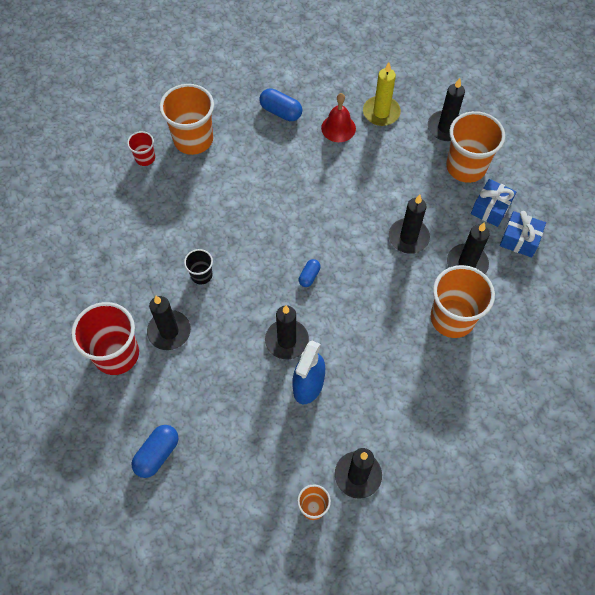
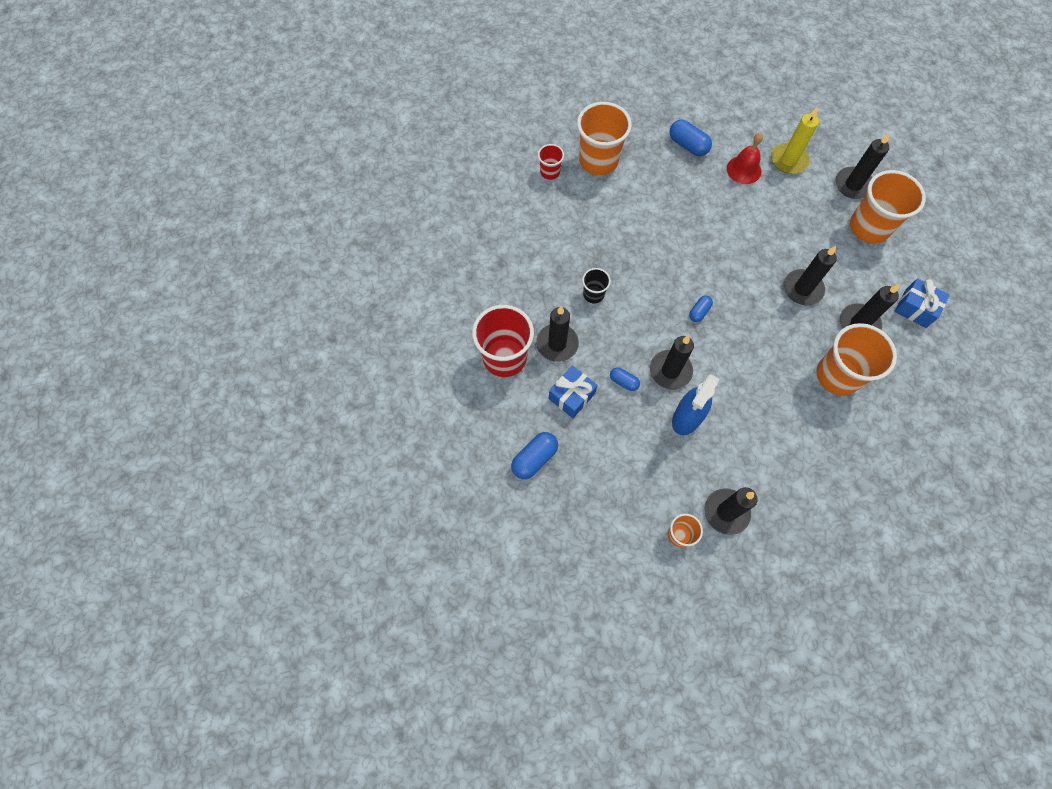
camera: 10 degrees right, 5 degrees up
(241, 359) = (623, 382): none -> blue capsule
(490, 208) = (889, 272): blue gift -> blue gift (571, 396)

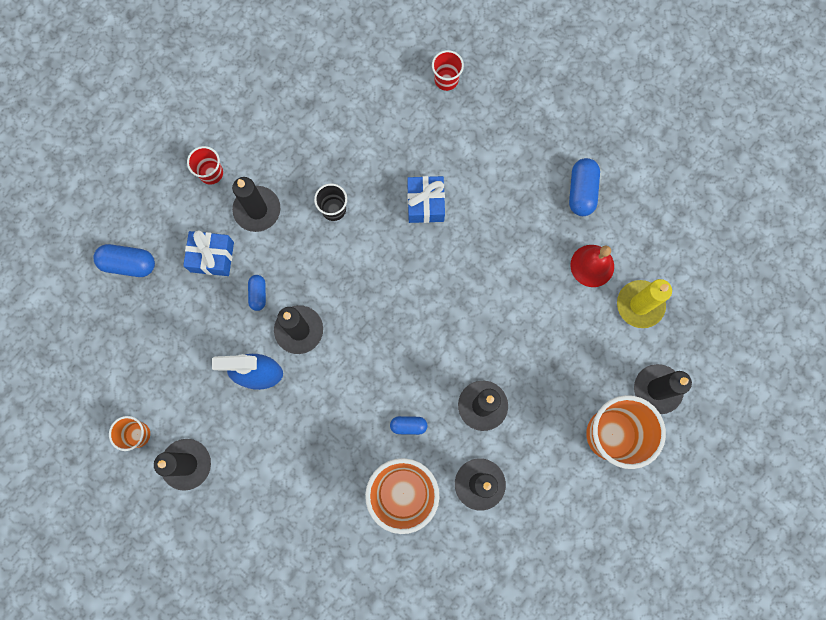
camera: 55 degrees right, 10 degrees up
(504, 357) = (211, 173): red cup -> red cup, size x0.50
(598, 160) = (495, 116): orange cup -> none
(699, 312) = (383, 319): blue capsule -> blue capsule (408, 425)
(915, 308) = (540, 533): blue gift -> blue gift (425, 203)

